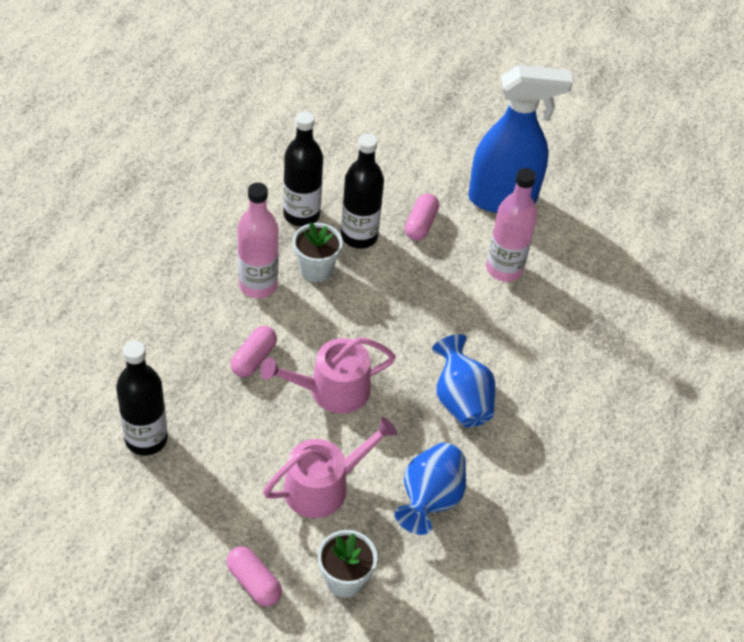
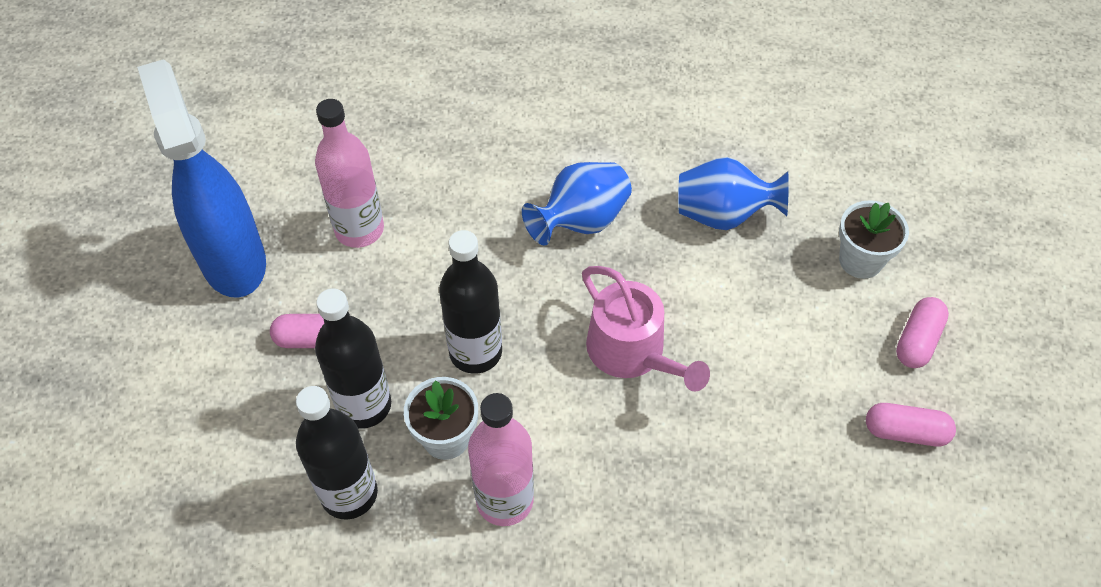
camera: 105 degrees left, 5 degrees up
(146, 439) = (814, 533): black bottle -> black bottle (475, 352)
(254, 358) = (629, 456): pink capsule -> pink capsule (905, 432)
(323, 486) = (765, 316): pink watering can -> none

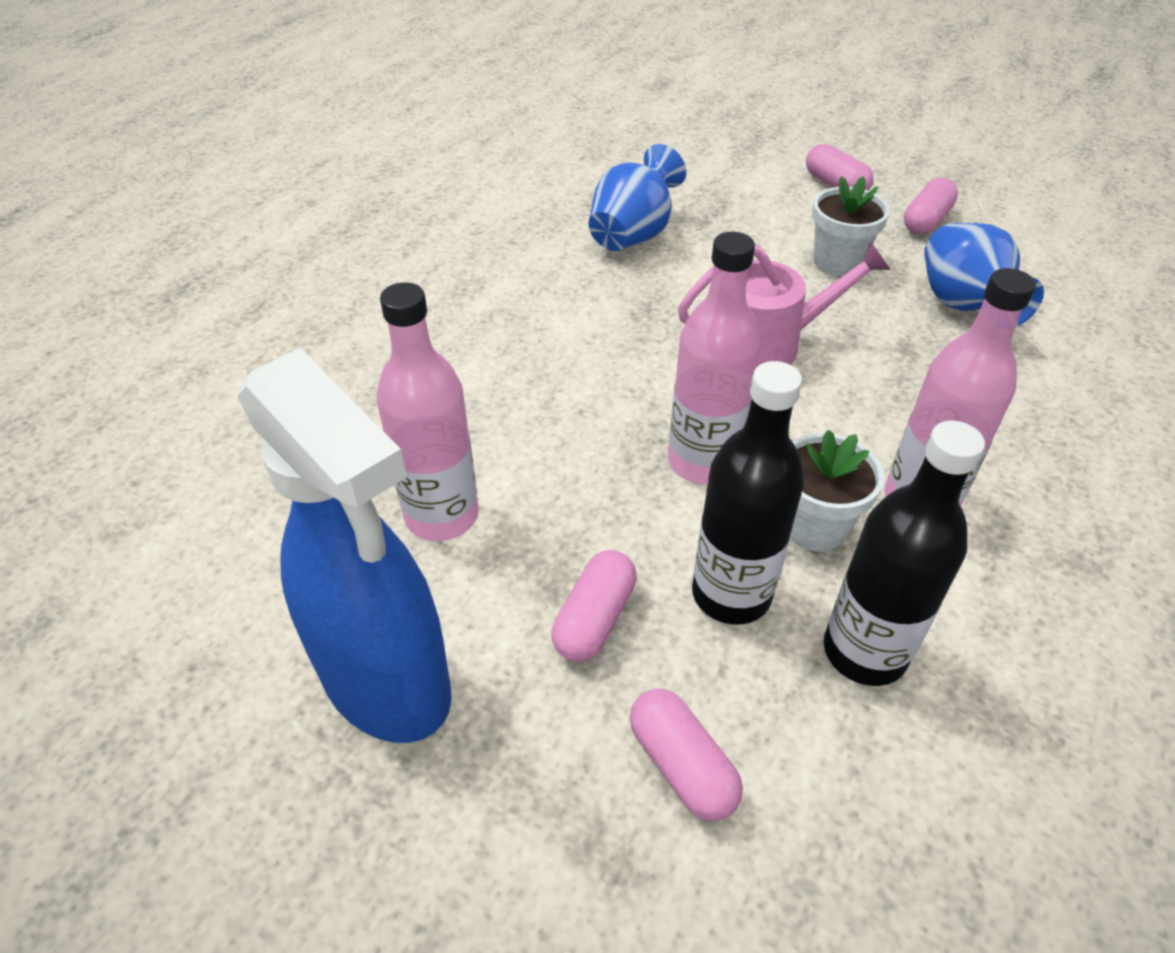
camera: 65 degrees left, 10 degrees down
(232, 418) = (681, 765): none -> pink capsule
(233, 260) = (387, 682): blue spray bottle -> blue spray bottle turned 135 degrees counterclockwise
(475, 352) = (702, 462): black bottle -> pink bottle
(580, 221) = (572, 325): blue vase -> blue vase (962, 305)
(860, 260) = (735, 183): white flower pot -> white flower pot (837, 262)

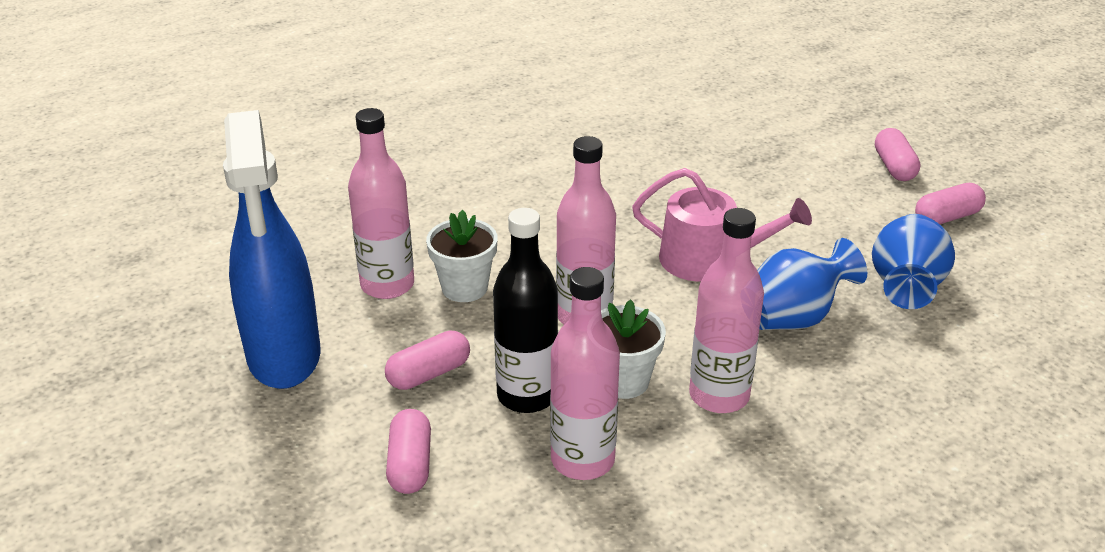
camera: 30 degrees right, 10 degrees down
(633, 235) = (680, 156): blue vase -> blue vase (793, 318)
(837, 262) = (830, 223): white flower pot -> white flower pot (464, 288)
(864, 652) = (582, 460): black bottle -> pink bottle

